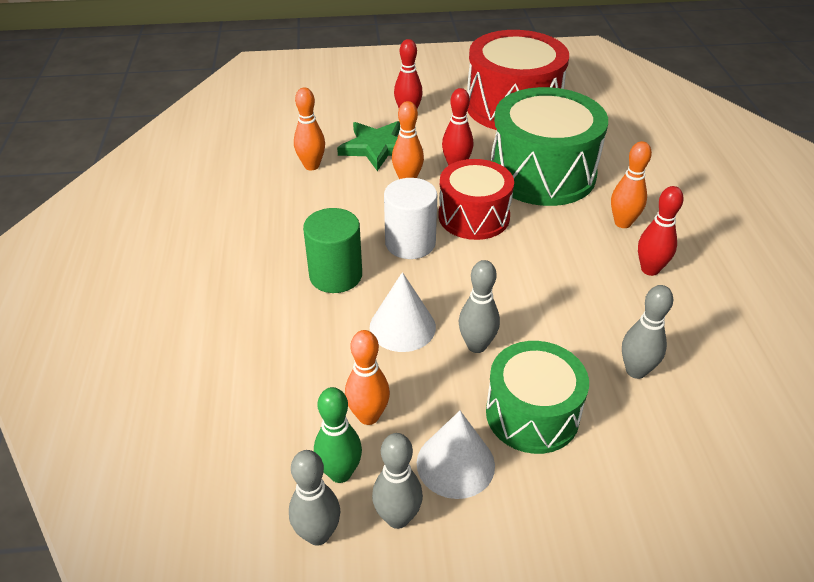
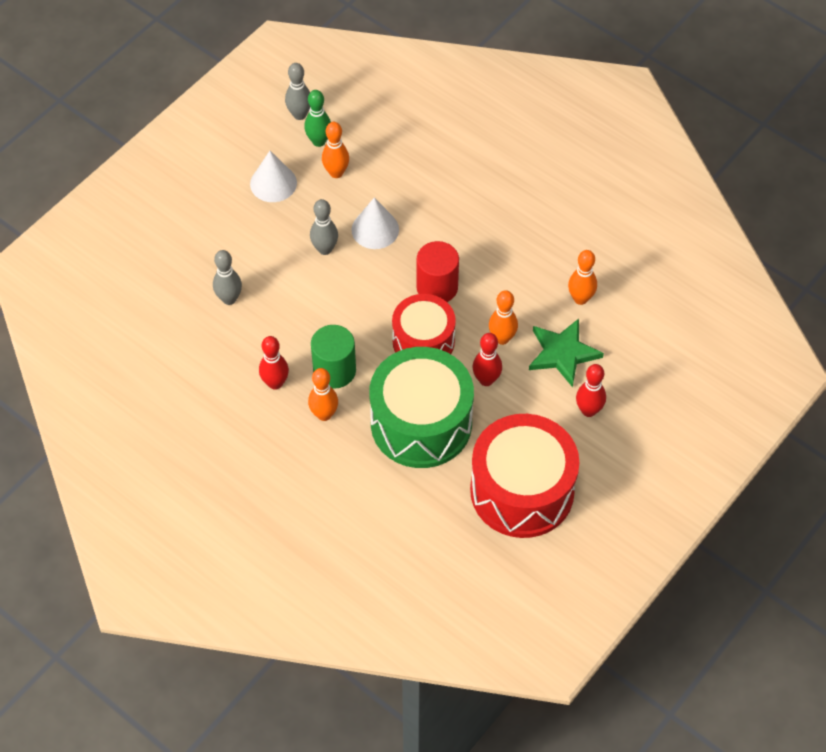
camera: 135 degrees right, 15 degrees up
(335, 275) = (450, 231): green cylinder -> green cylinder (334, 370)
(397, 517) = (274, 144): grey bowling pin -> none
(410, 243) = (437, 287): white cylinder -> red cylinder
(532, 414) = (261, 233): green drum -> none

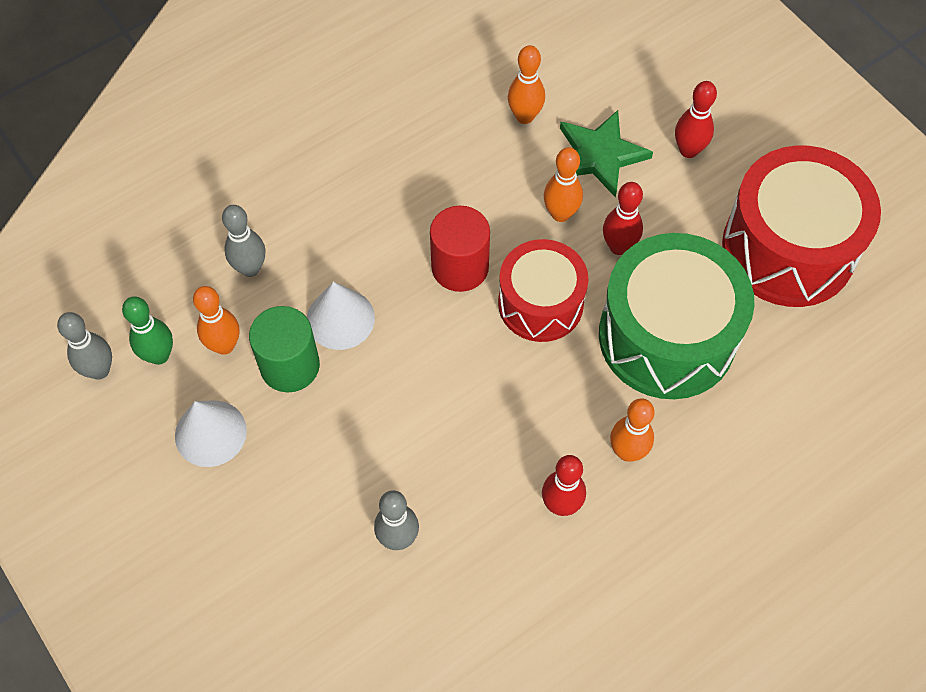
camera: 75 degrees left, 5 degrees up
(325, 249) = (352, 390): grey bowling pin -> grey bowling pin (250, 268)
(334, 370) = (559, 423): green cylinder -> green cylinder (290, 366)

